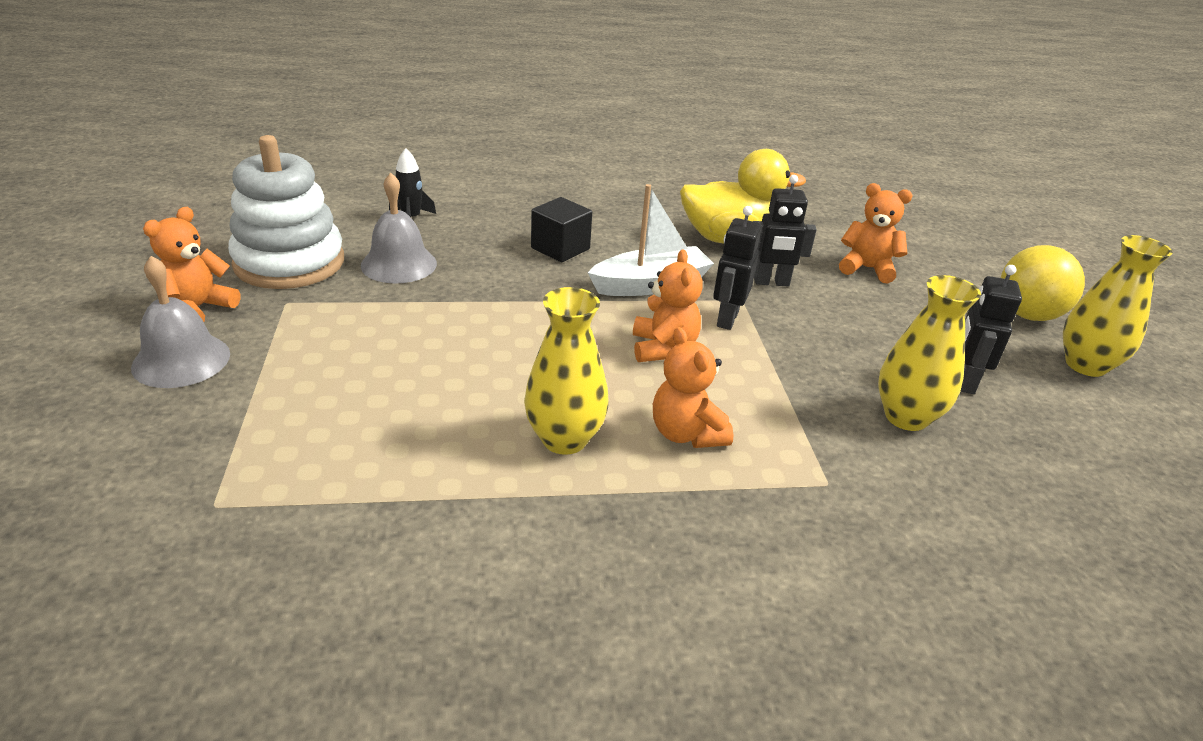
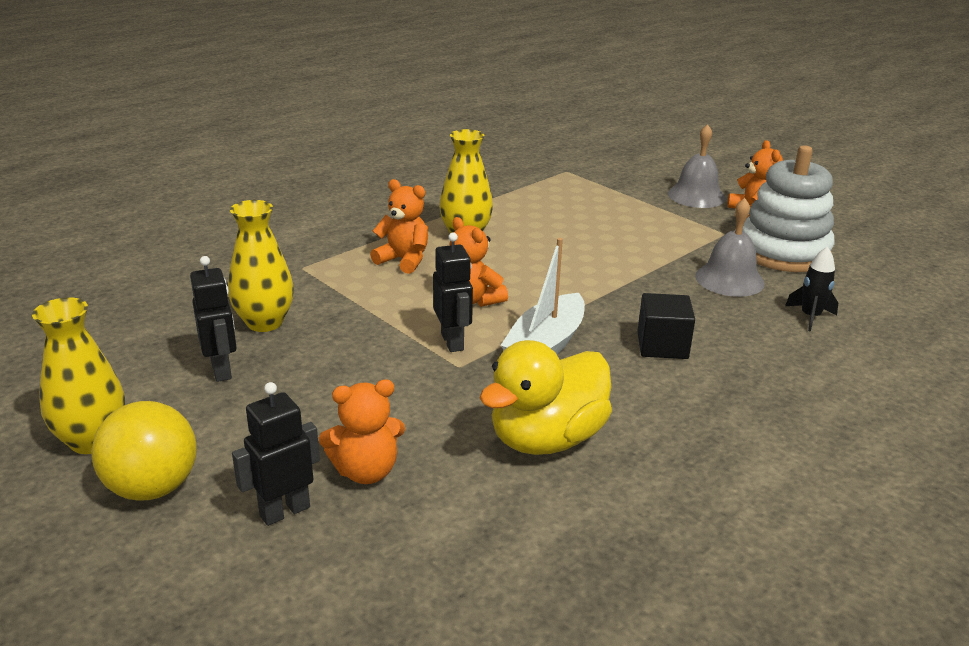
camera: 145 degrees right, 5 degrees down
(771, 282) = (450, 398): black robot -> black robot (284, 511)

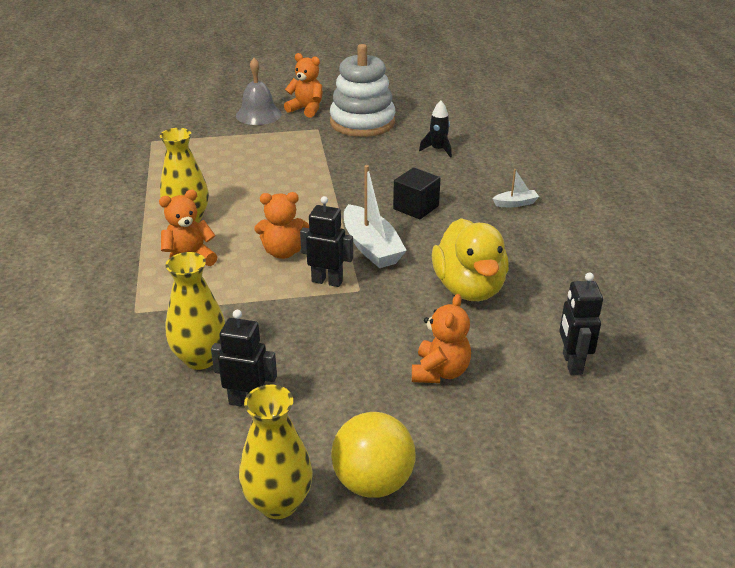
camera: 55 degrees left, 5 degrees up
(284, 511) = (453, 422): black robot -> black robot (572, 363)
(729, 279) = (371, 153): grey bell -> none
(780, 414) = (515, 203): none -> white boat

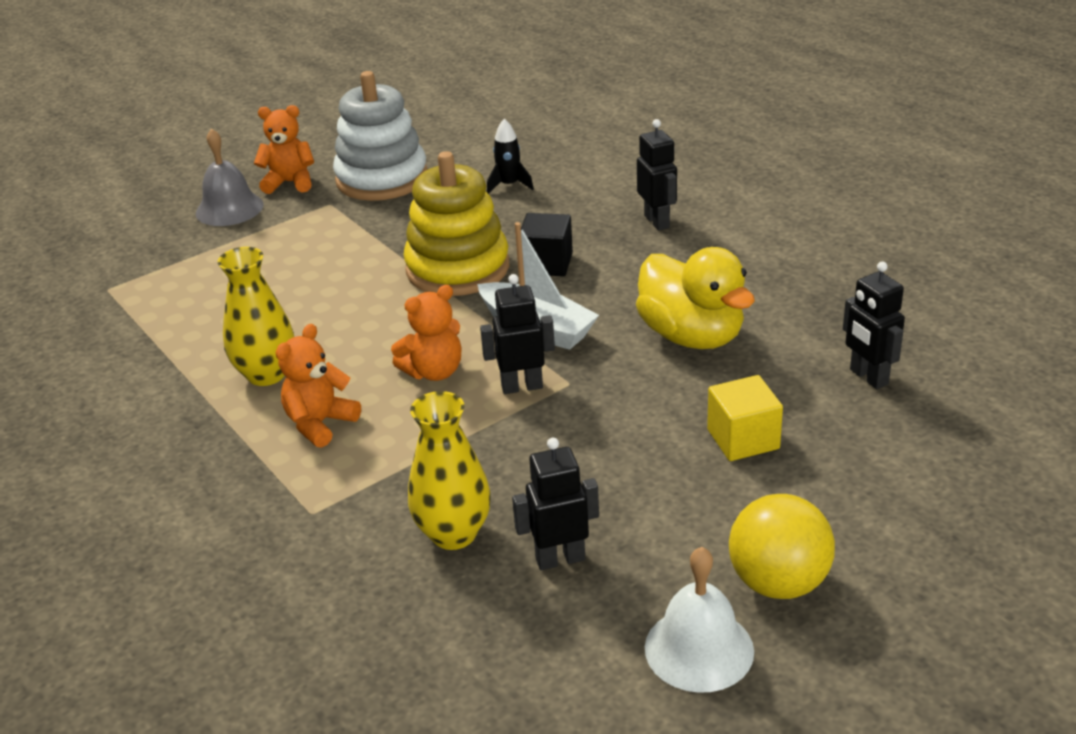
camera: 25 degrees left, 0 degrees up
(278, 503) = (699, 649): yellow vase -> white bell
(357, 192) = (458, 268): none -> yellow stacking toy
(440, 372) = (743, 439): orange teddy bear -> yellow cube
(515, 203) = (657, 221): white boat -> black robot

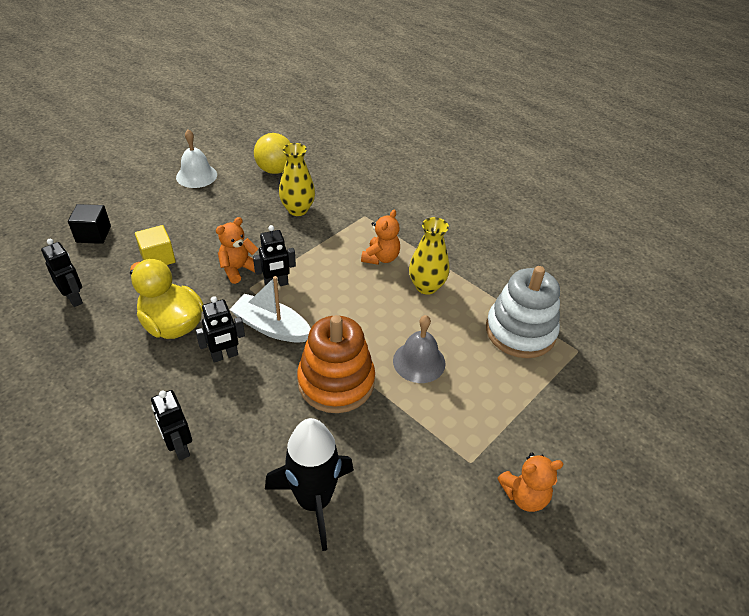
camera: 165 degrees right, 10 degrees up
(229, 208) = (555, 451): grey bell -> grey bell (419, 362)
(382, 179) = (439, 507): white stacking toy -> white stacking toy (520, 331)
(434, 371) = (329, 292): orange teddy bear -> orange teddy bear (238, 269)
(458, 268) = (336, 382): yellow stacking toy -> orange stacking toy
(509, 185) = (314, 500): black rocket -> black rocket, size x2.10
(547, 264) = (270, 390): black cube -> black cube (93, 234)
(560, 559) = (250, 202): black robot -> black robot (225, 356)
(778, 582) = (160, 197): yellow ball -> yellow ball (275, 170)

